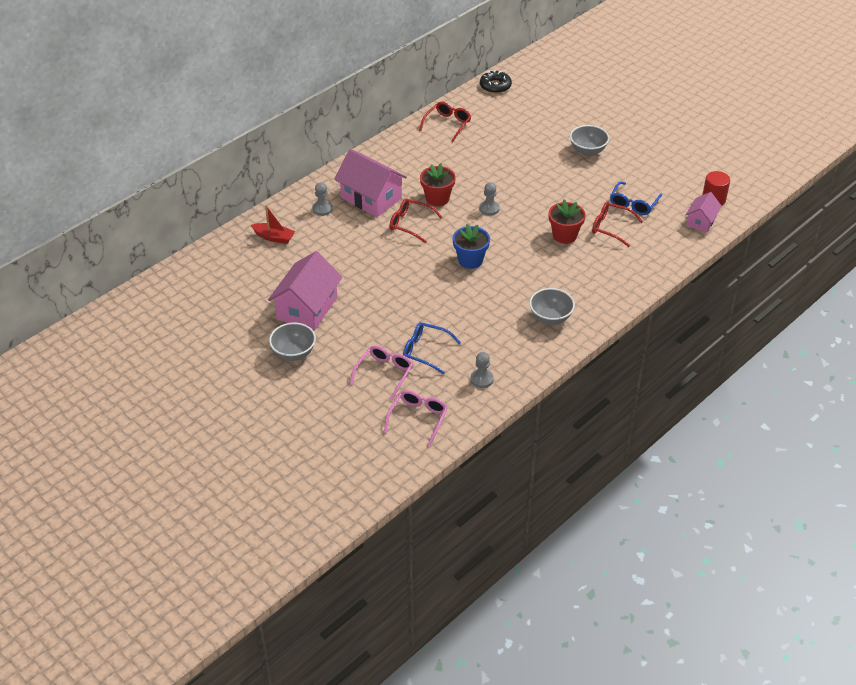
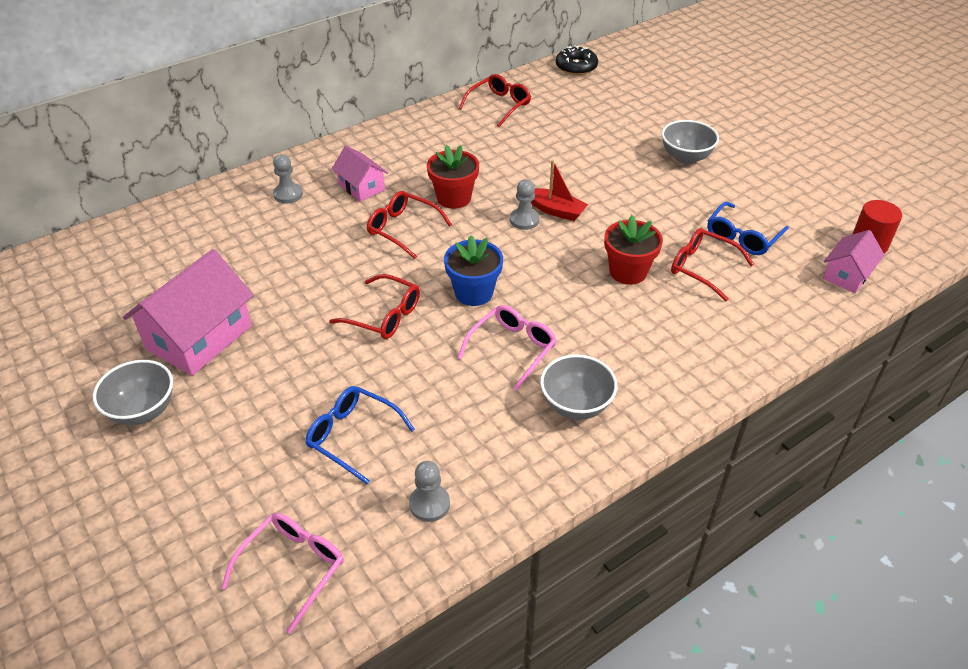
camera: 10 degrees right, 0 degrees up
(274, 237) = (203, 226): red boat -> red boat (556, 210)
(371, 198) = (361, 187): pink house -> pink house, size x0.56
(384, 373) = (270, 468): pink glasses -> pink glasses (512, 349)
(419, 281) = (384, 316): none -> red glasses

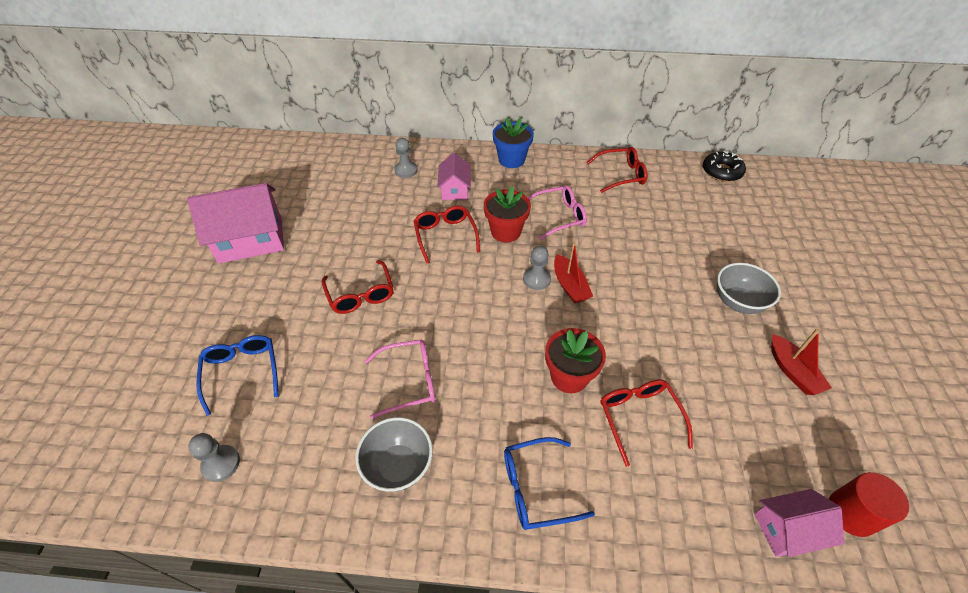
camera: 40 degrees right, 5 degrees up
(143, 410) = (172, 269): grey bowl -> none
(293, 567) = (107, 441): pink glasses -> pink glasses (559, 216)
(473, 292) = (435, 316): blue flower pot -> blue flower pot (511, 160)
(742, 237) = (712, 413): blue glasses -> blue glasses (535, 488)
(762, 183) = (792, 371): none -> red boat

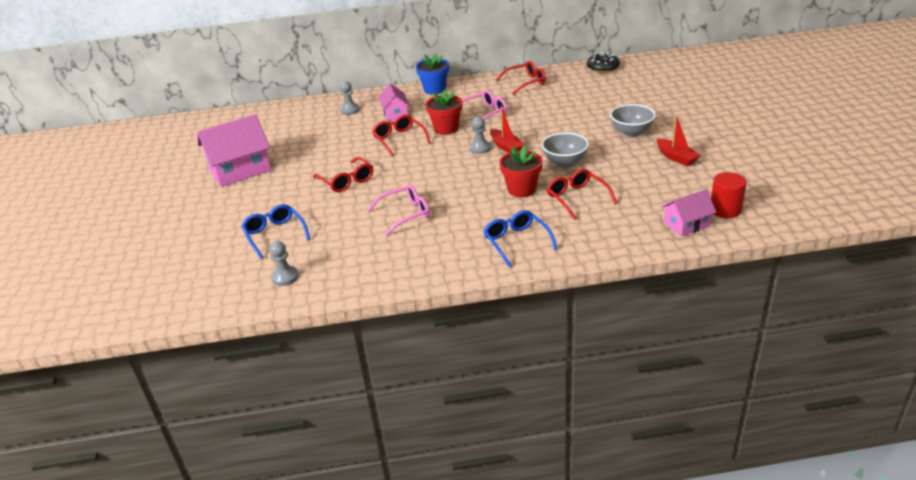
camera: 10 degrees left, 15 degrees down
(398, 465) = (416, 252): grey bowl -> grey bowl (564, 162)
(535, 488) = (516, 242): blue glasses -> blue glasses turned 90 degrees clockwise

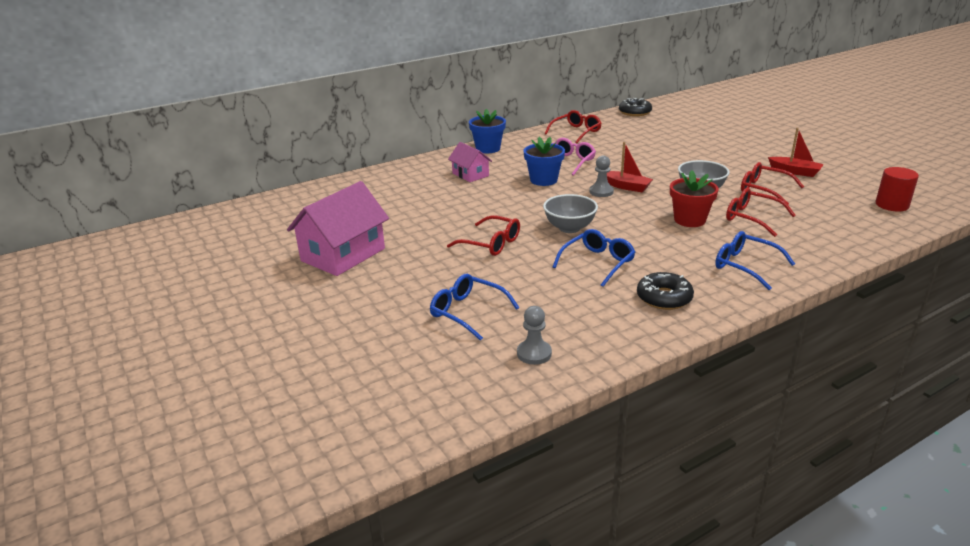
camera: 25 degrees left, 5 degrees down
(349, 110) = (413, 178): grey pawn -> none
(399, 139) = (503, 196): red glasses -> red glasses (763, 190)
(406, 214) = (598, 263): pink glasses -> blue glasses
(421, 255) = (664, 298): none -> black donut
(446, 129) = (543, 180): red flower pot -> blue flower pot
(631, 132) = (729, 158): grey bowl -> grey bowl (569, 228)
(686, 224) = (876, 222): pink house -> none

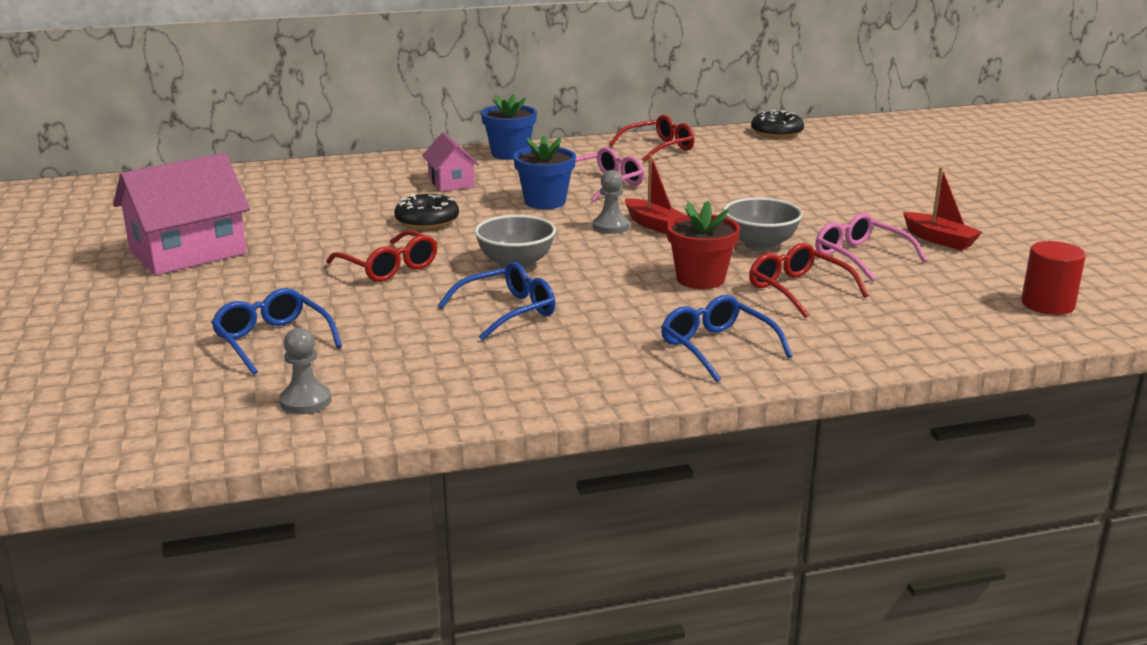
camera: 15 degrees right, 5 degrees down
(664, 298) = (553, 367): black donut -> black donut (427, 221)
(763, 190) = (860, 257): red glasses -> pink glasses

